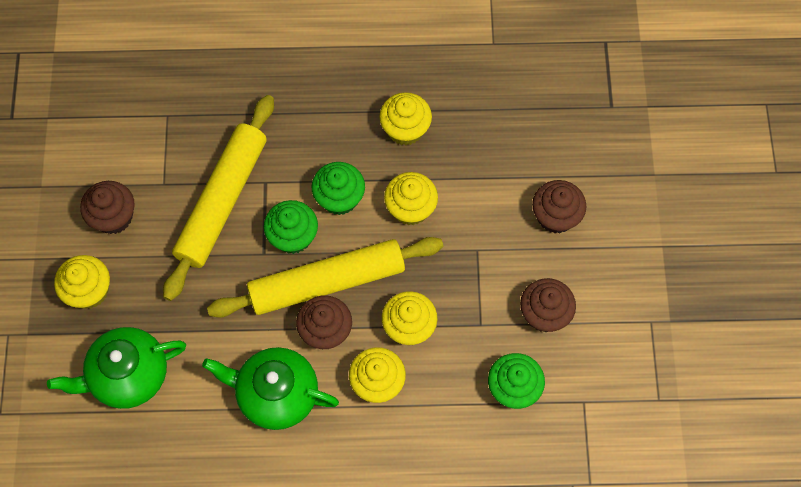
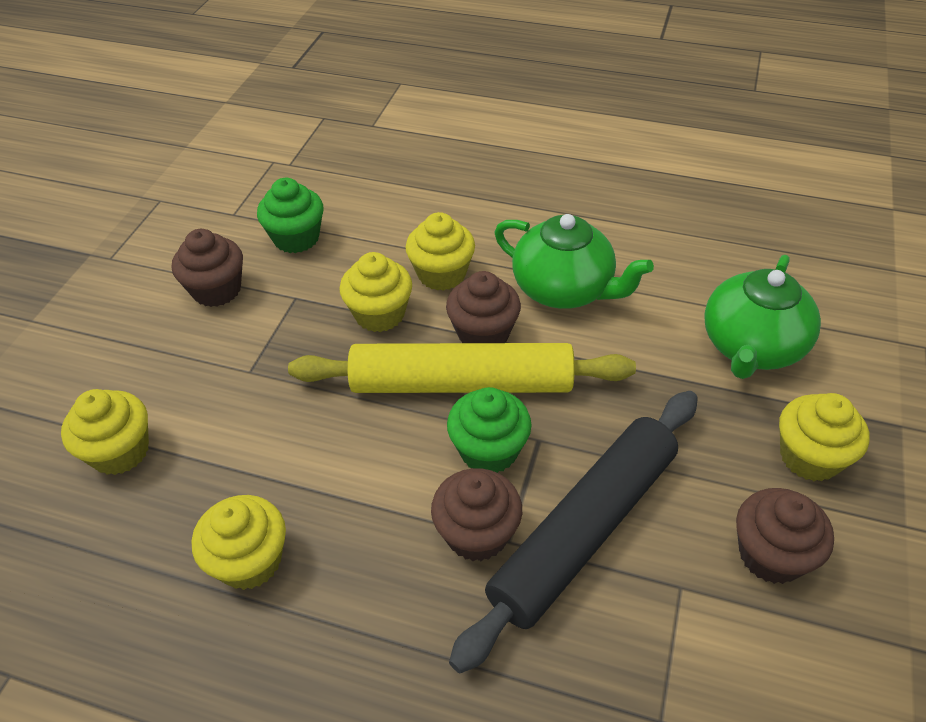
camera: 160 degrees left, 20 degrees down
(128, 375) = (751, 347): green teapot -> green teapot turned 120 degrees clockwise
(223, 201) = (584, 530): yellow rolling pin -> black rolling pin
(339, 198) = (401, 484): green cupcake -> none
(410, 208) = (306, 442): yellow cupcake -> yellow cupcake (120, 451)
(555, 216) = (125, 382): brown cupcake -> brown cupcake (477, 534)

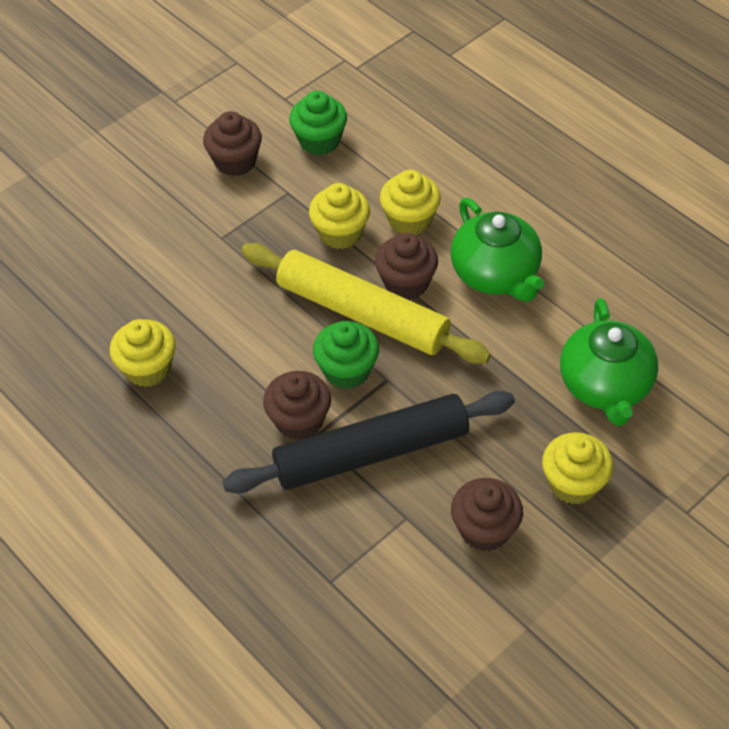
camera: 30 degrees right, 5 degrees up
(120, 451) = (107, 258): yellow cupcake -> none
(751, 347) = (605, 386): green teapot -> green teapot turned 60 degrees counterclockwise

